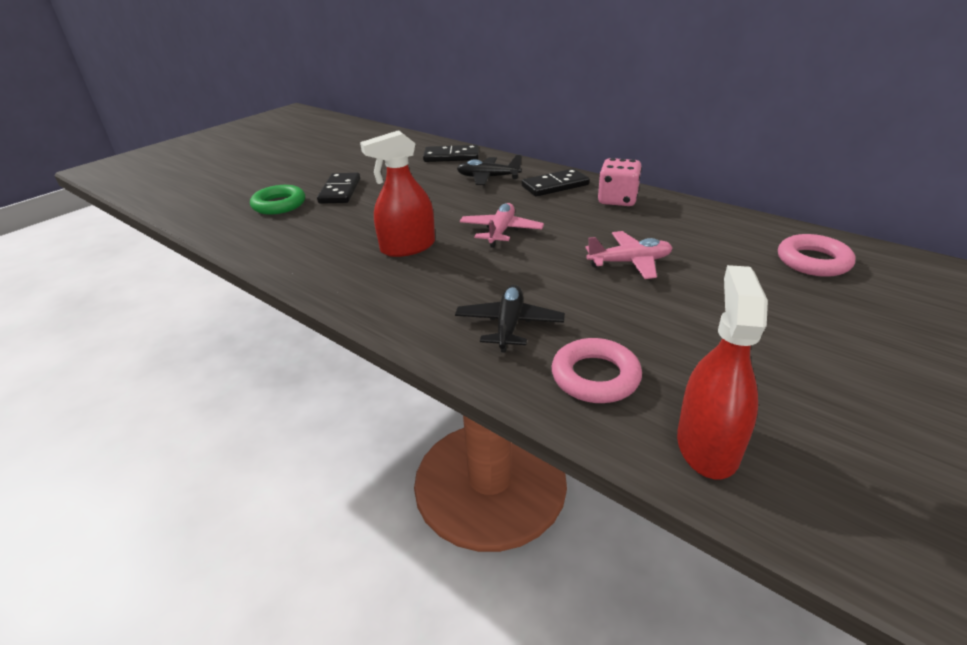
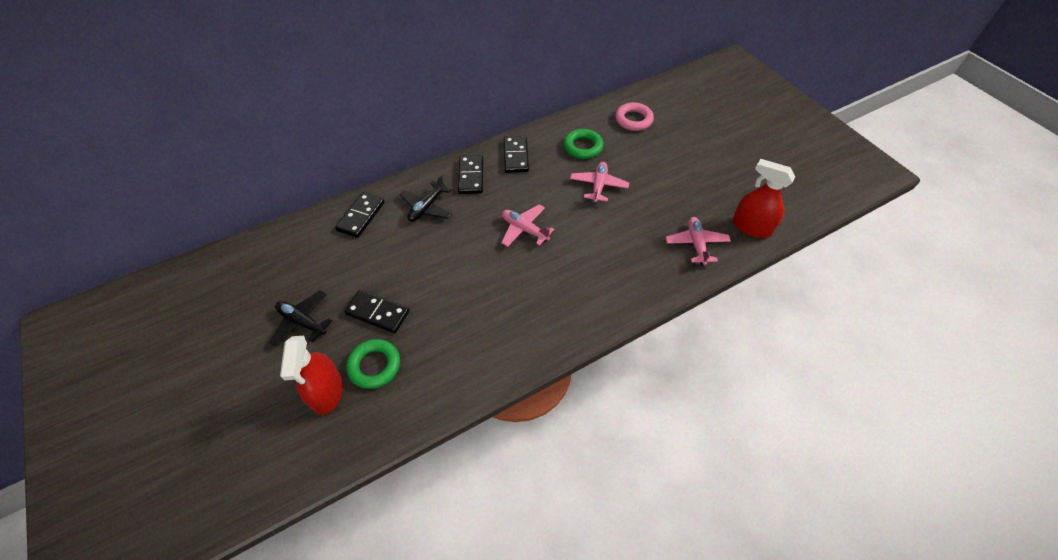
camera: 70 degrees left, 20 degrees up
(408, 247) = (517, 287): red spray bottle -> red spray bottle (327, 392)
(509, 325) = (639, 262): black plane -> black plane (302, 321)
(595, 377) = (696, 244): pink ring -> pink plane
(617, 200) = (516, 156): pink dice -> black domino
(692, 236) = (583, 147): none -> green ring

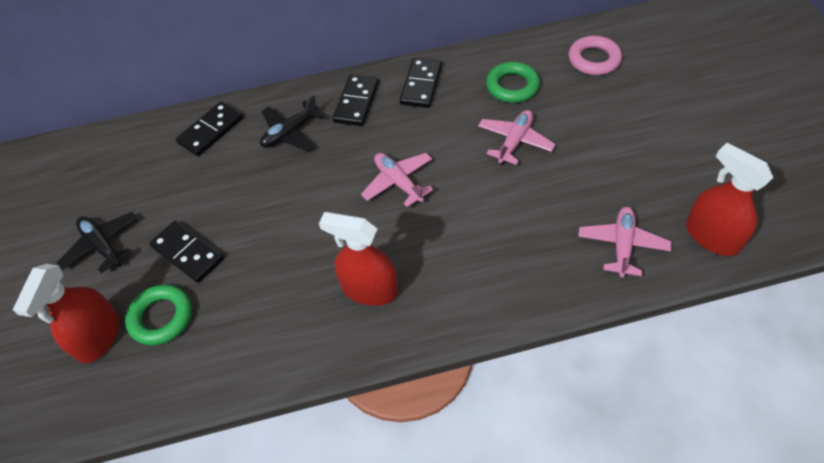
camera: 20 degrees right, 0 degrees up
(531, 310) = (369, 289): none -> red spray bottle

